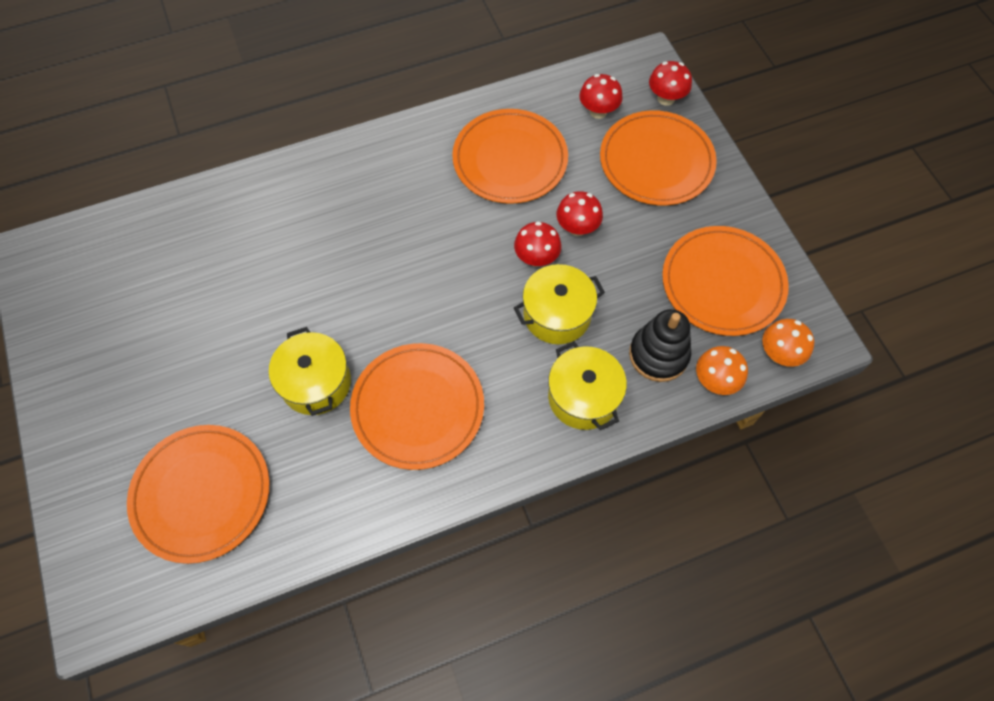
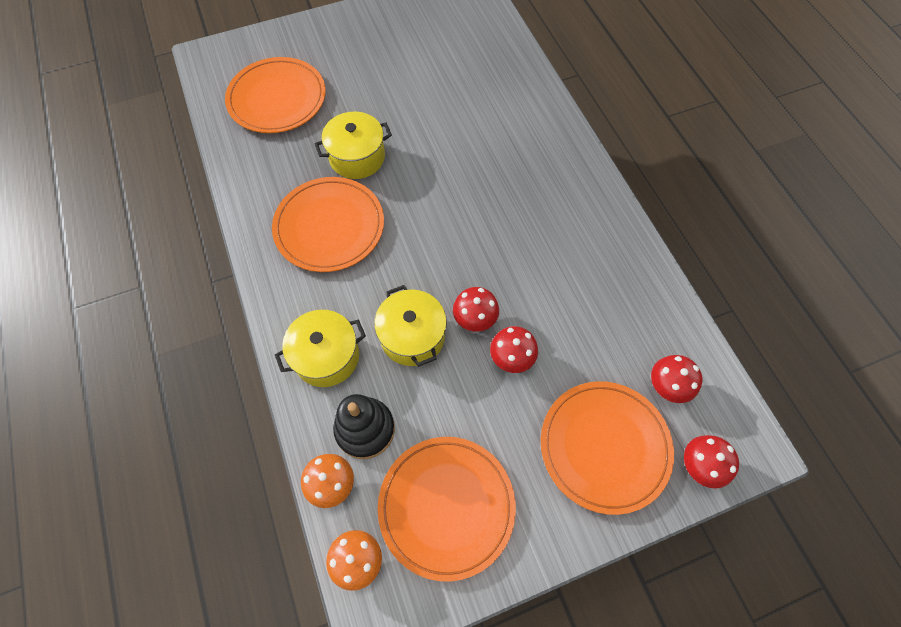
camera: 90 degrees right, 0 degrees up
(510, 159) = (590, 297): orange plate -> none

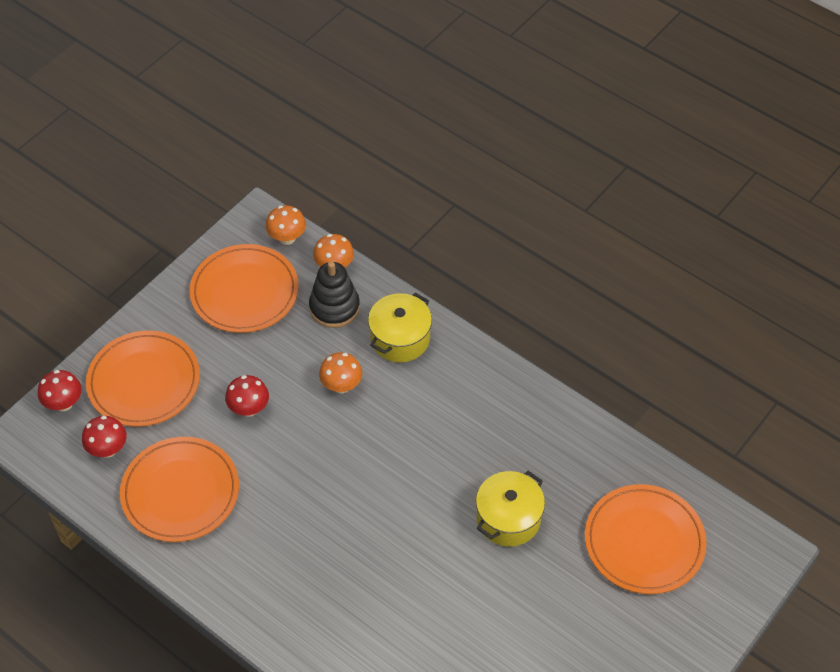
camera: 150 degrees right, 10 degrees down
(329, 227) = (480, 438): orange plate -> orange plate (180, 492)
(412, 336) = (341, 385): yellow pot -> orange mushroom
(475, 319) = (297, 423): red mushroom -> none

